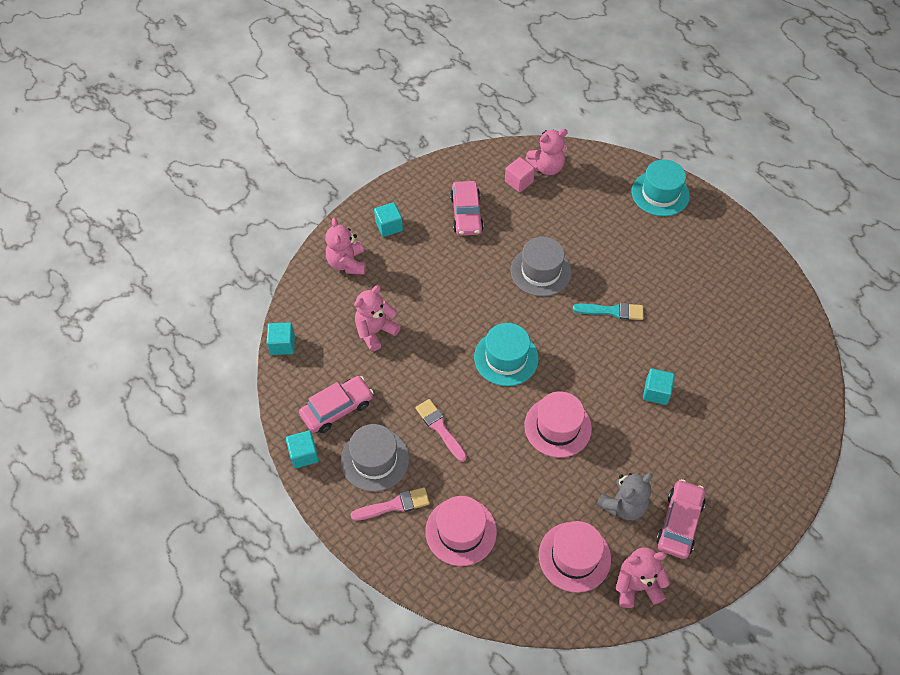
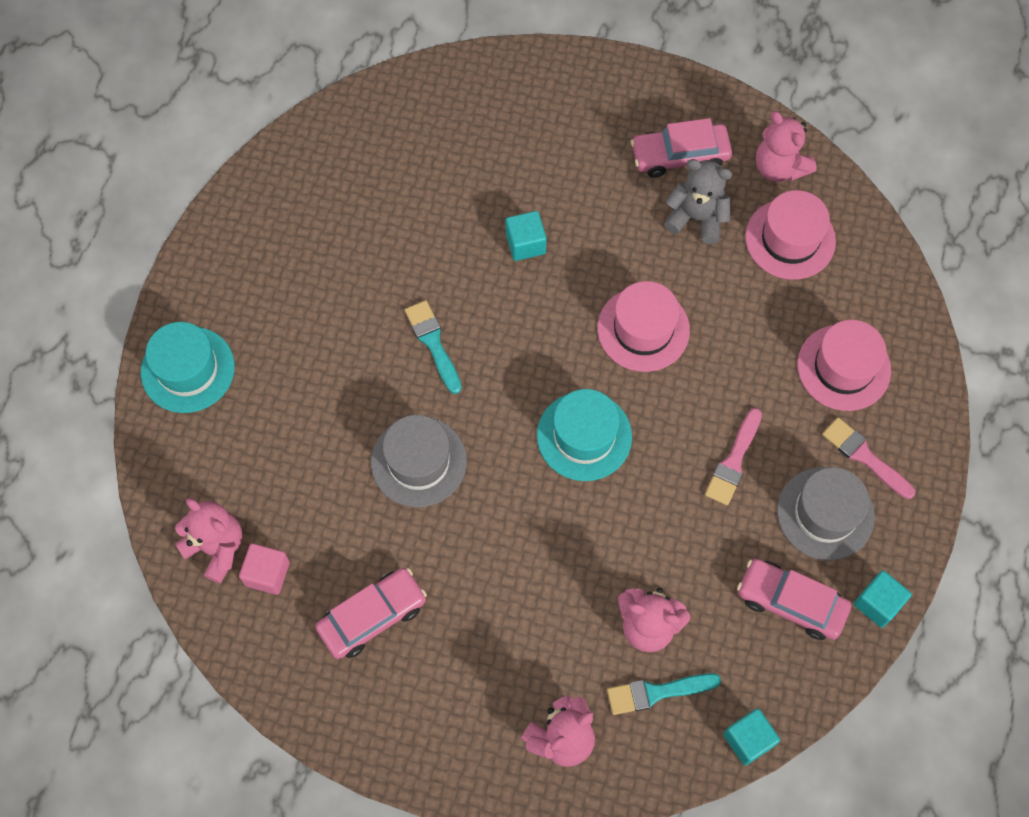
camera: 120 degrees left, 10 degrees up
(338, 316) = (657, 692): none -> turquoise brush
(389, 226) = (459, 718): turquoise cube -> none

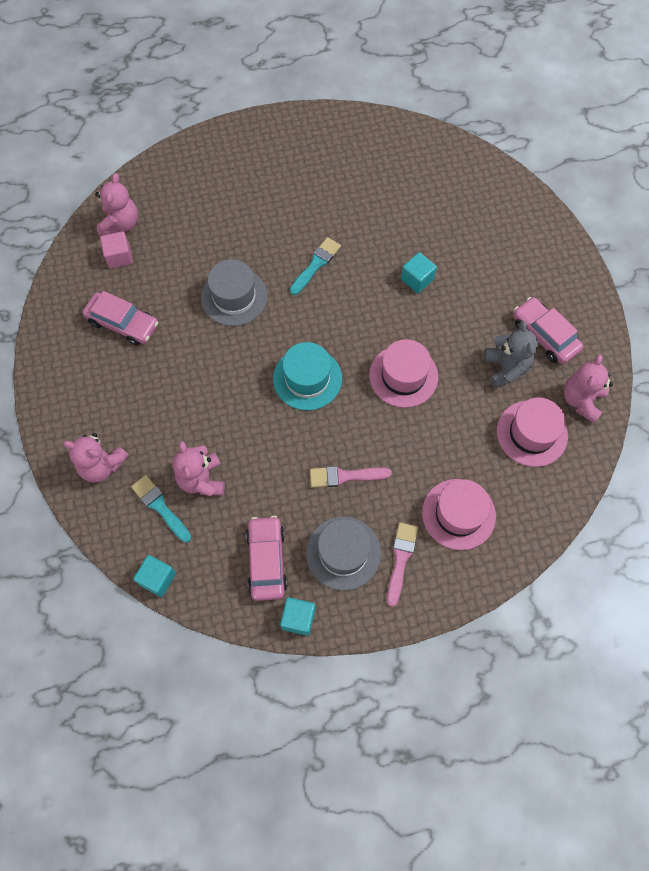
camera: 60 degrees right, 0 degrees up
(188, 369) = (219, 153): turquoise hat -> none

